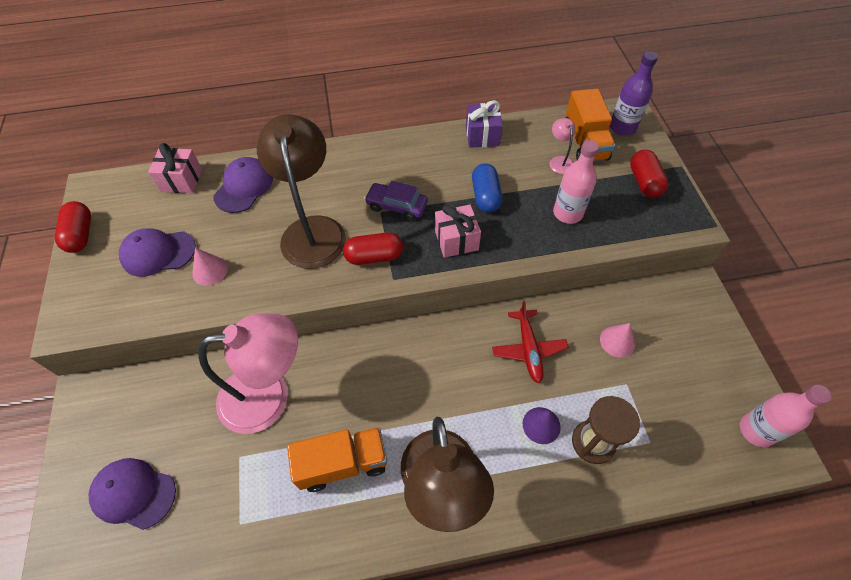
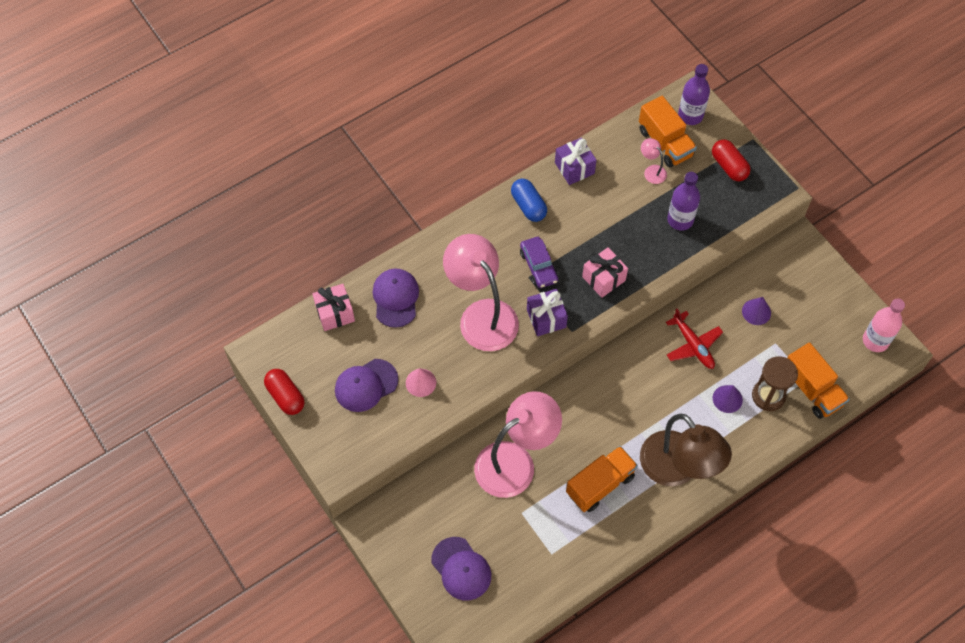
camera: 25 degrees left, 5 degrees up
(133, 493) = (461, 569): purple cap -> purple cap turned 120 degrees counterclockwise
(312, 230) = (482, 315): brown lamp -> pink lamp
(374, 256) = (546, 318): red capsule -> purple gift
(397, 206) = (538, 266): purple car -> purple car turned 105 degrees counterclockwise
(485, 196) = (607, 229): blue capsule -> blue capsule (528, 206)
(567, 213) = (680, 220): pink bottle -> purple bottle
(617, 341) = (756, 312): pink cone -> purple cone
(651, 457) = (811, 389): none -> orange truck

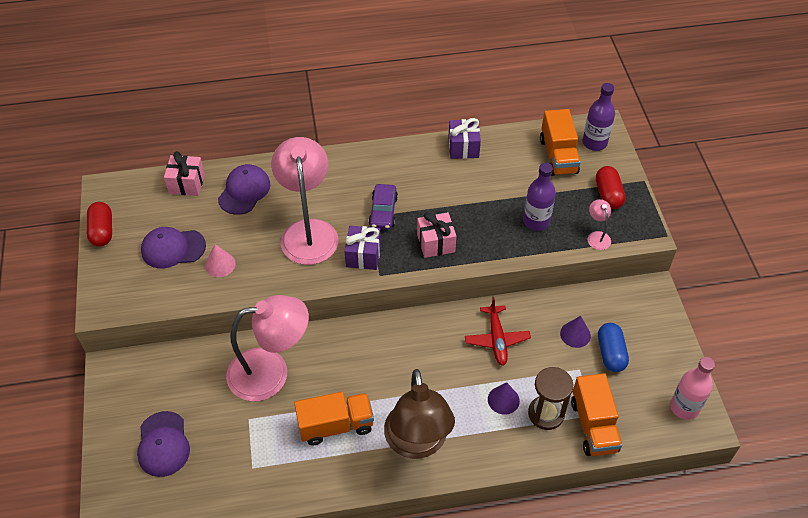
camera: 25 degrees right, 10 degrees down
(528, 206) = (404, 162): blue capsule -> blue capsule (610, 353)
(652, 171) = (533, 173): pink lamp -> pink lamp (597, 236)

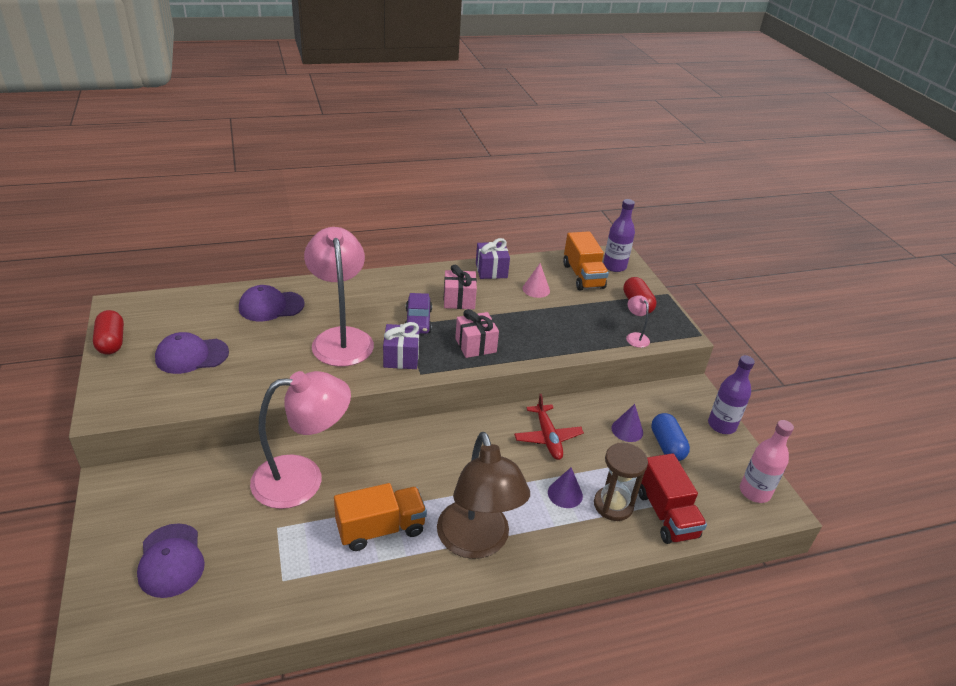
camera: 10 degrees left, 15 degrees down
(187, 184) = (209, 301): pink gift -> pink gift (459, 300)
(220, 264) = (245, 368): pink cone -> pink cone (536, 289)
(244, 191) = (271, 306): purple cap -> purple cap turned 120 degrees counterclockwise
(536, 221) = (573, 326): purple bottle -> purple bottle (721, 425)
(593, 426) = (666, 514): orange truck -> red truck

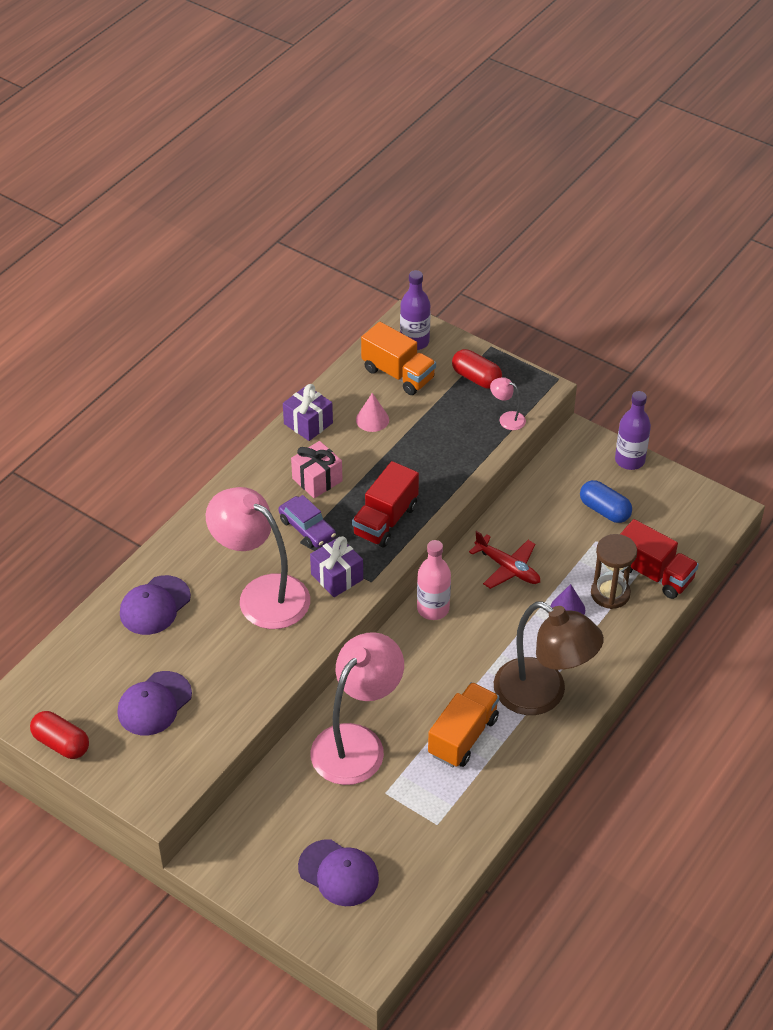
camera: 35 degrees left, 10 degrees up
(475, 345) = (385, 520): pink gift -> red truck
(627, 430) = (562, 516): purple cone -> none
(754, 492) = (699, 508): pink bottle -> pink bottle (433, 609)

